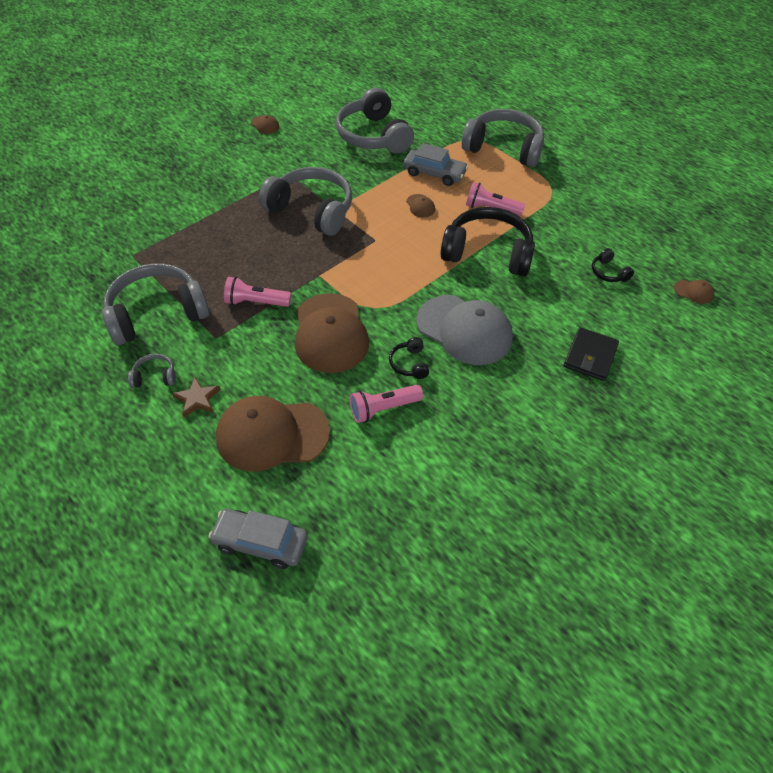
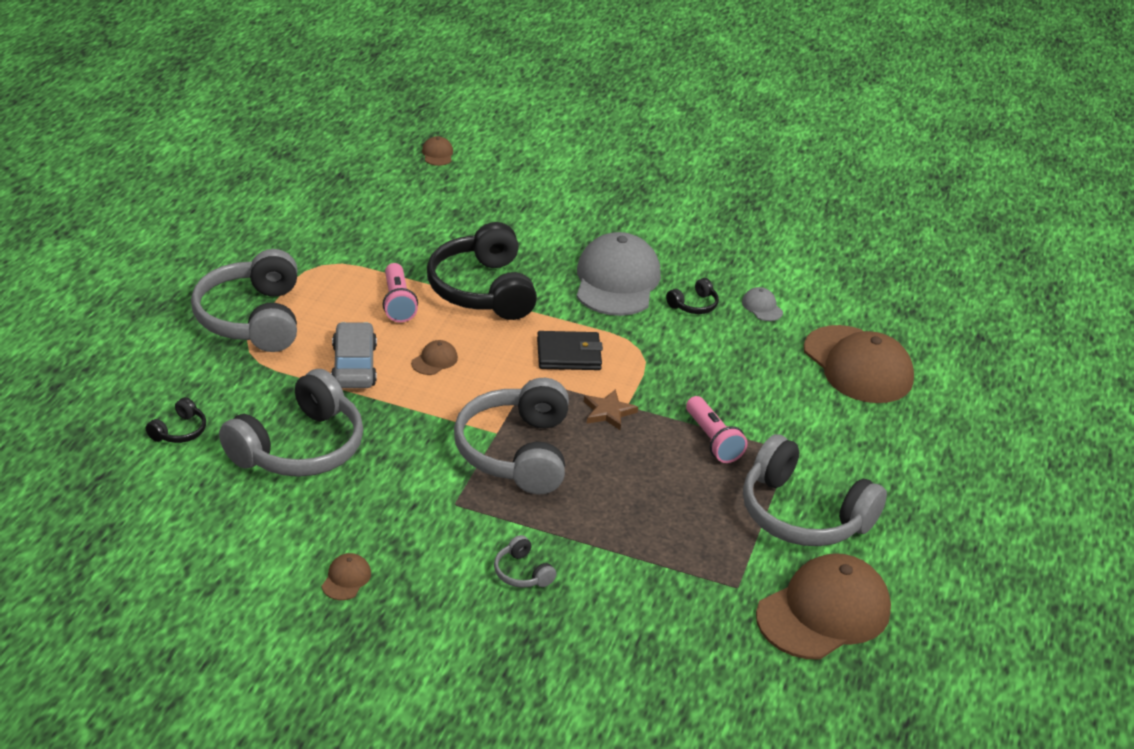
camera: 120 degrees left, 15 degrees down
(154, 377) = (880, 474): grey headphones -> grey headphones (522, 573)
(197, 399) = (872, 430): brown star -> brown star (608, 412)
(260, 542) = (956, 335): grey car -> none
(330, 333) = (704, 368): brown cap -> brown cap (824, 612)
(383, 409) = (762, 307): pink flashlight -> grey cap
(590, 356) = (582, 202): black wallet -> black wallet (569, 354)
(608, 272) = (449, 206): black headphones -> black headphones (179, 431)

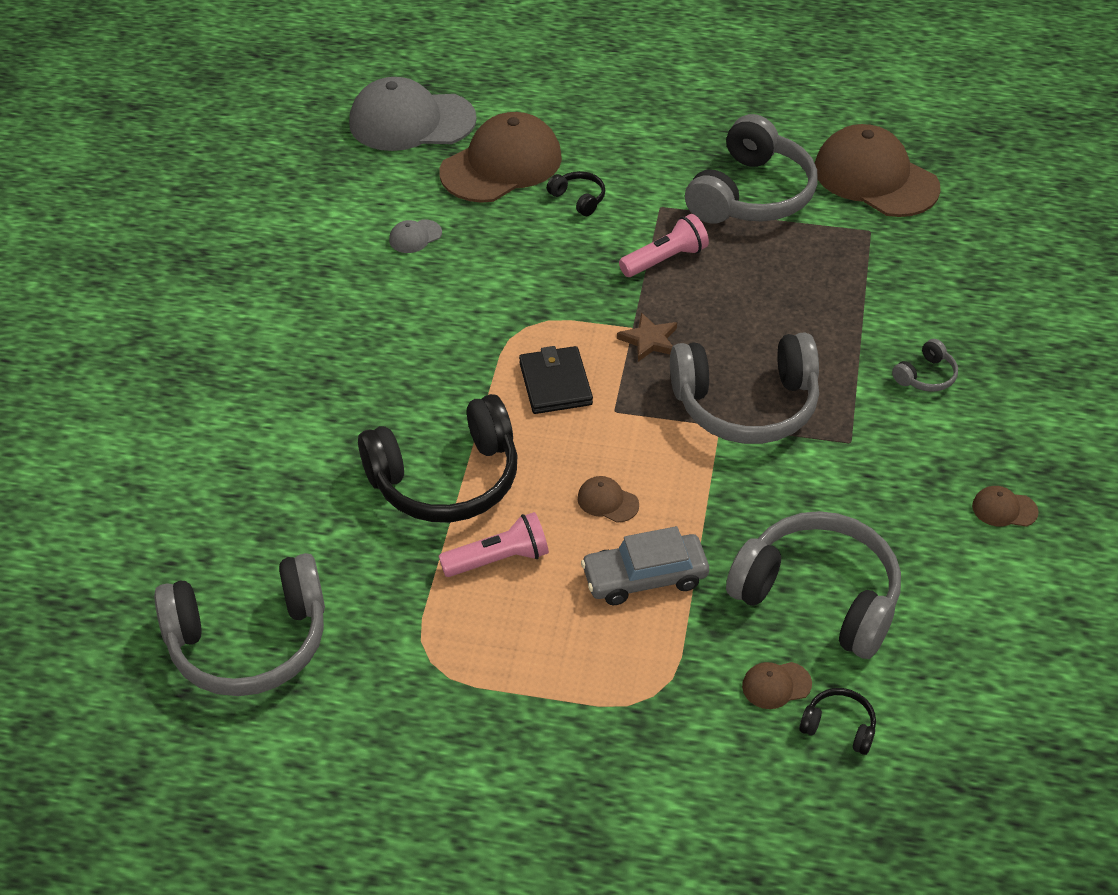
camera: 95 degrees left, 10 degrees up
(252, 318) = (580, 710): grey headphones -> grey headphones (249, 642)
(437, 154) = (107, 584): brown cap -> brown cap (776, 685)
(617, 281) = (394, 358): grey cap -> grey cap (411, 121)
(694, 305) = (426, 290): black headphones -> black headphones (578, 199)

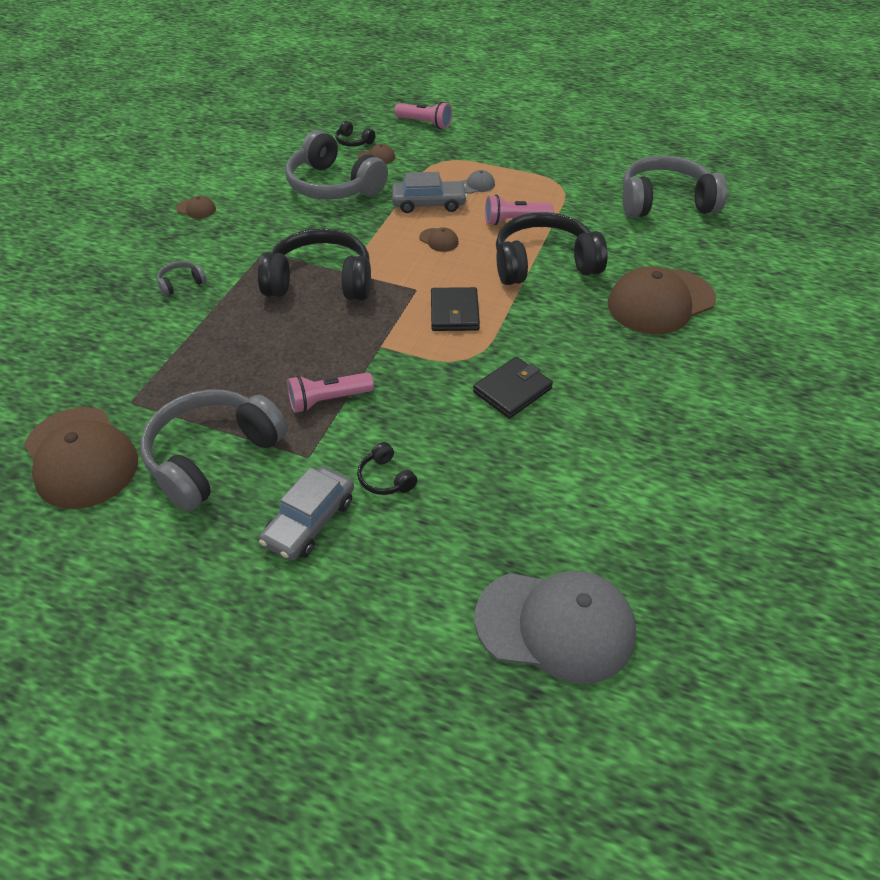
camera: 170 degrees left, 0 degrees up
(415, 236) = (558, 458): grey cap -> grey cap (476, 185)
(468, 296) = (512, 390): none -> black wallet
(501, 165) = (456, 536): brown cap -> brown cap (660, 302)
(634, 159) = (309, 521): none -> grey car
(649, 340) = (371, 334): brown star -> none
(721, 815) = (425, 123): none -> pink flashlight
(746, 405) = (320, 282): grey headphones -> black headphones

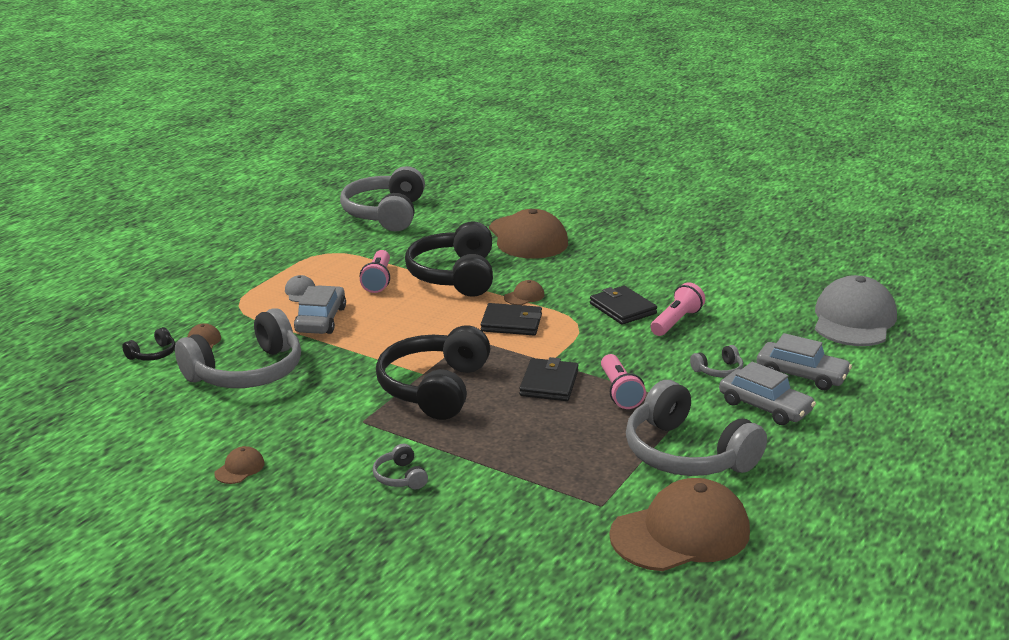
camera: 80 degrees left, 20 degrees down
(338, 350) = (549, 383): none -> black wallet
(385, 478) = (718, 370): black headphones -> grey headphones
(388, 558) = (801, 375): none -> grey car
(425, 123) = (146, 308): pink flashlight -> pink flashlight (676, 321)
(439, 240) = (391, 320): brown cap -> brown cap (524, 296)

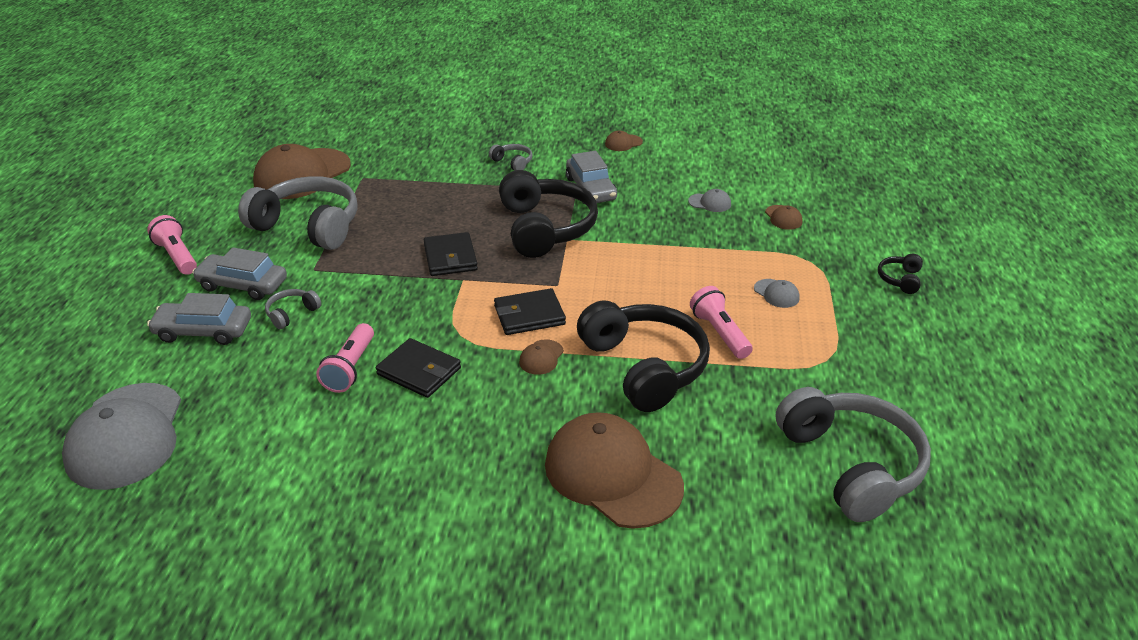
camera: 155 degrees right, 10 degrees up
(153, 354) = (803, 198): black headphones -> black headphones (900, 279)
(240, 468) = (623, 143): brown cap -> brown cap turned 60 degrees clockwise
(246, 372) = (710, 203): grey headphones -> grey cap
(321, 320) = (715, 267): grey car -> grey car (590, 189)
(619, 392) = (382, 265): pink flashlight -> pink flashlight (177, 256)

